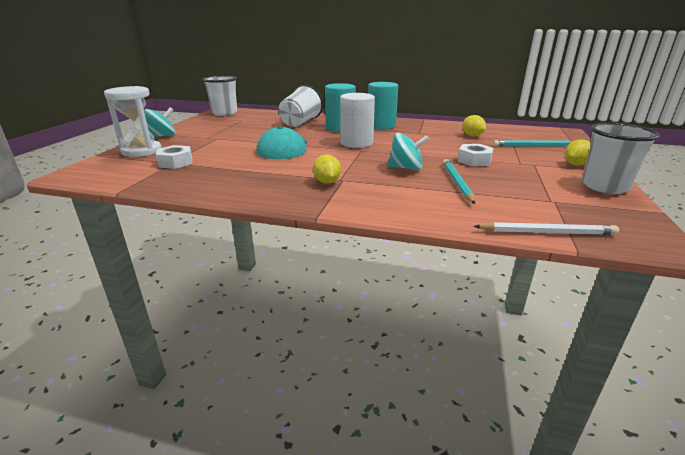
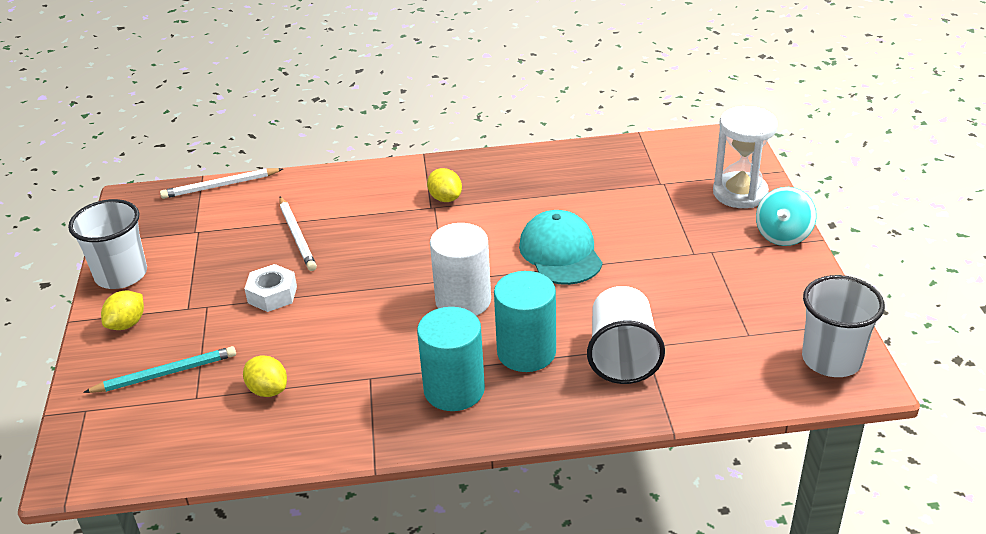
camera: 160 degrees right, 10 degrees up
(175, 162) = (657, 184): white nut -> none
(406, 168) = (363, 250): turquoise spinning top -> none
(457, 183) = (297, 236): turquoise pencil -> white pencil

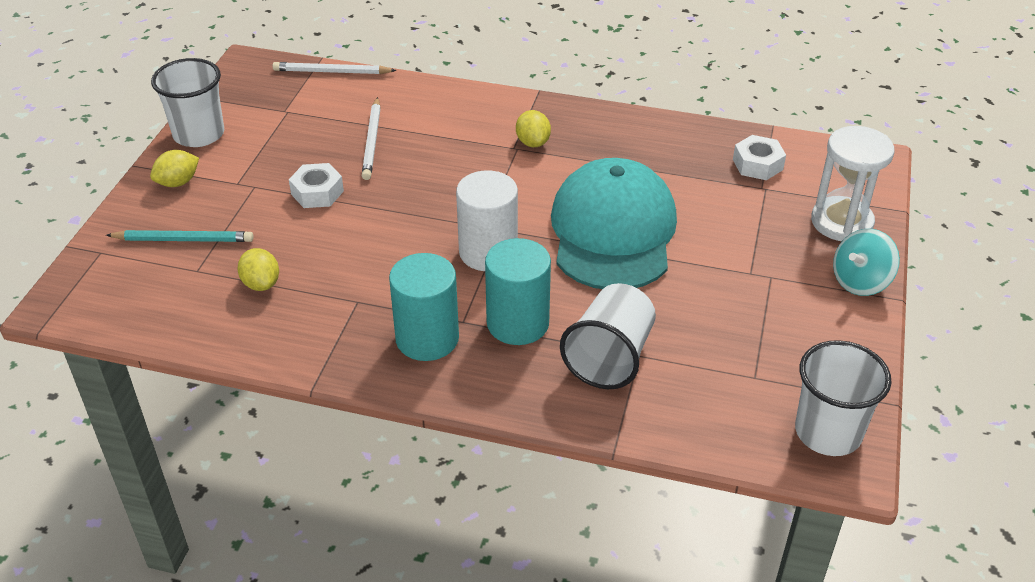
camera: 20 degrees right, 5 degrees up
(560, 253) = (613, 231): turquoise cap -> turquoise cap, size x1.55
(645, 166) = (757, 164): none -> white nut

